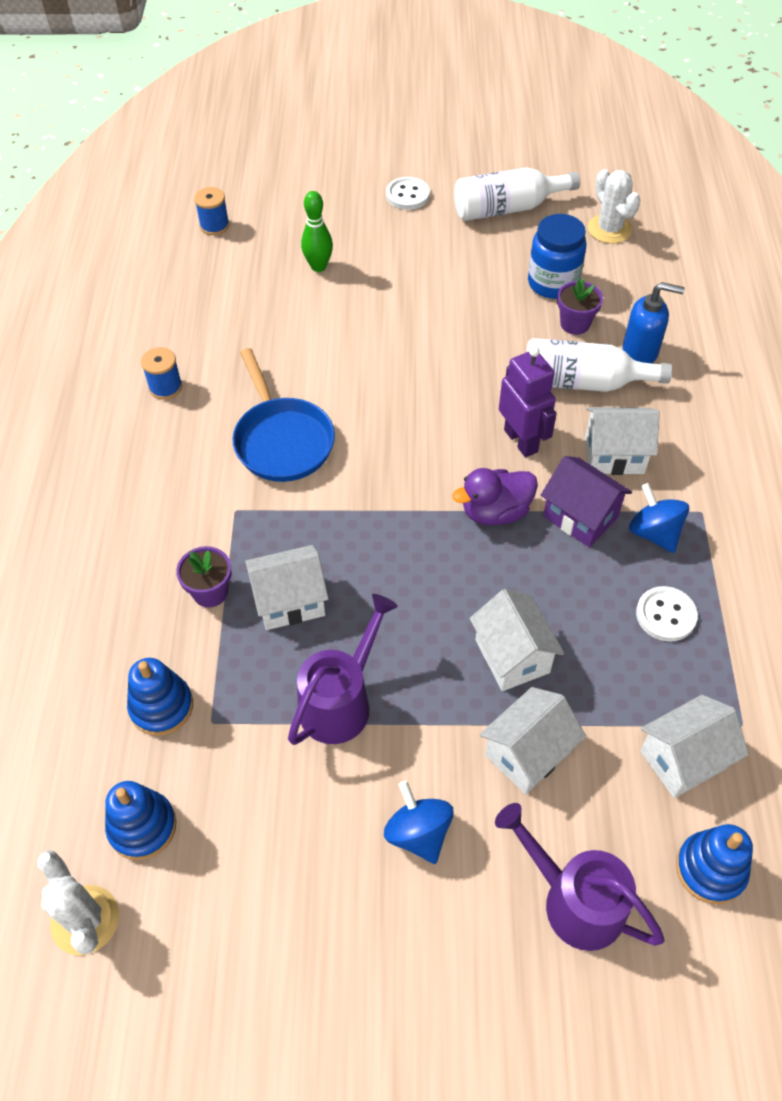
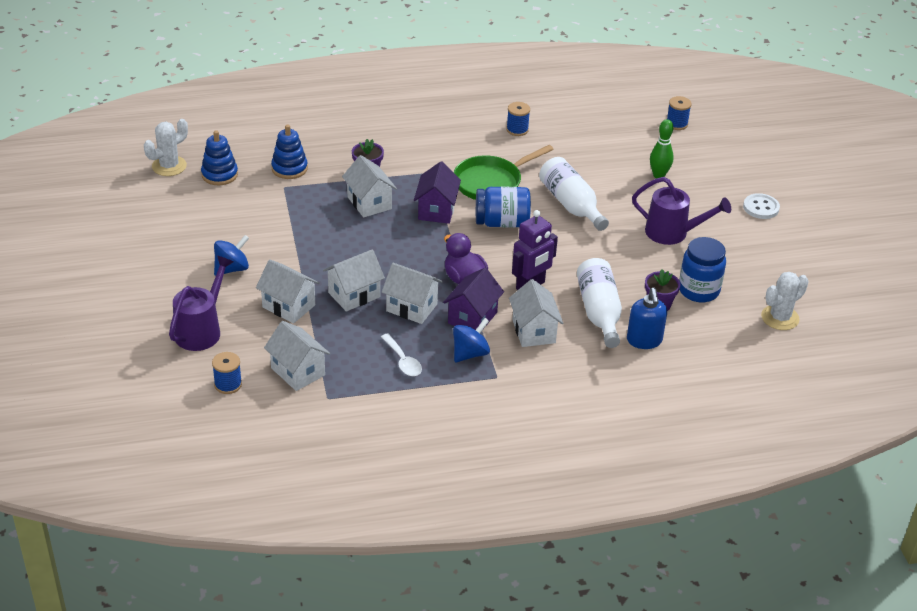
camera: 75 degrees right, 15 degrees down
(282, 440) = (491, 182): blue pan -> green pan
(331, 517) = (436, 210): none -> purple house
(341, 700) = (307, 231): purple watering can -> purple watering can (673, 233)
(378, 445) = (502, 222): none -> blue jar
(507, 208) = (774, 260): white bottle -> white bottle (571, 204)
(550, 585) = (411, 307): none -> white house
(665, 615) = (403, 361): white button -> white spoon
(710, 869) = (228, 384): blue stacking toy -> blue spool

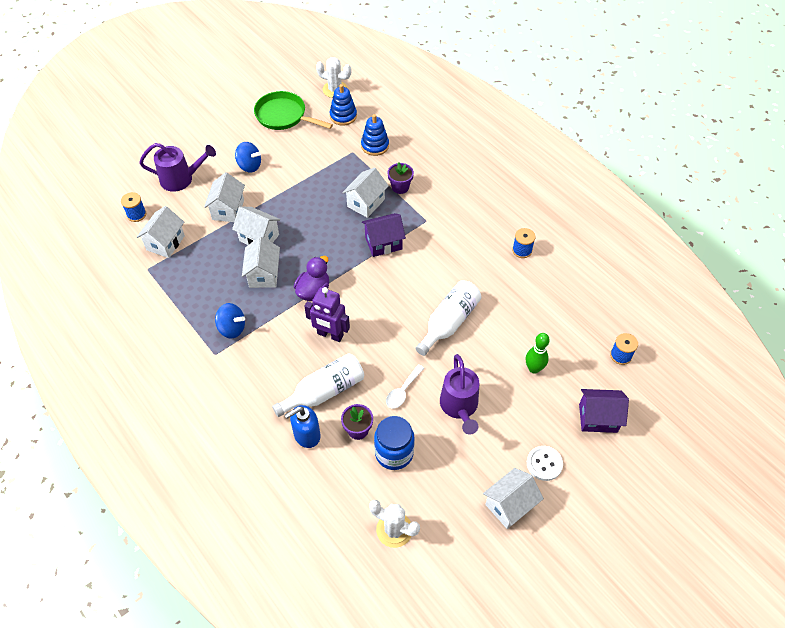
camera: 65 degrees right, 15 degrees up
(403, 361) = (204, 293): white spoon -> white spoon (402, 391)
(472, 318) = (272, 314): purple house -> purple house (598, 418)
(491, 182) = (441, 261): green pan -> green pan (284, 116)
(502, 222) = (395, 287): blue jar -> none
(533, 331) = (277, 357): white house -> white house (510, 505)

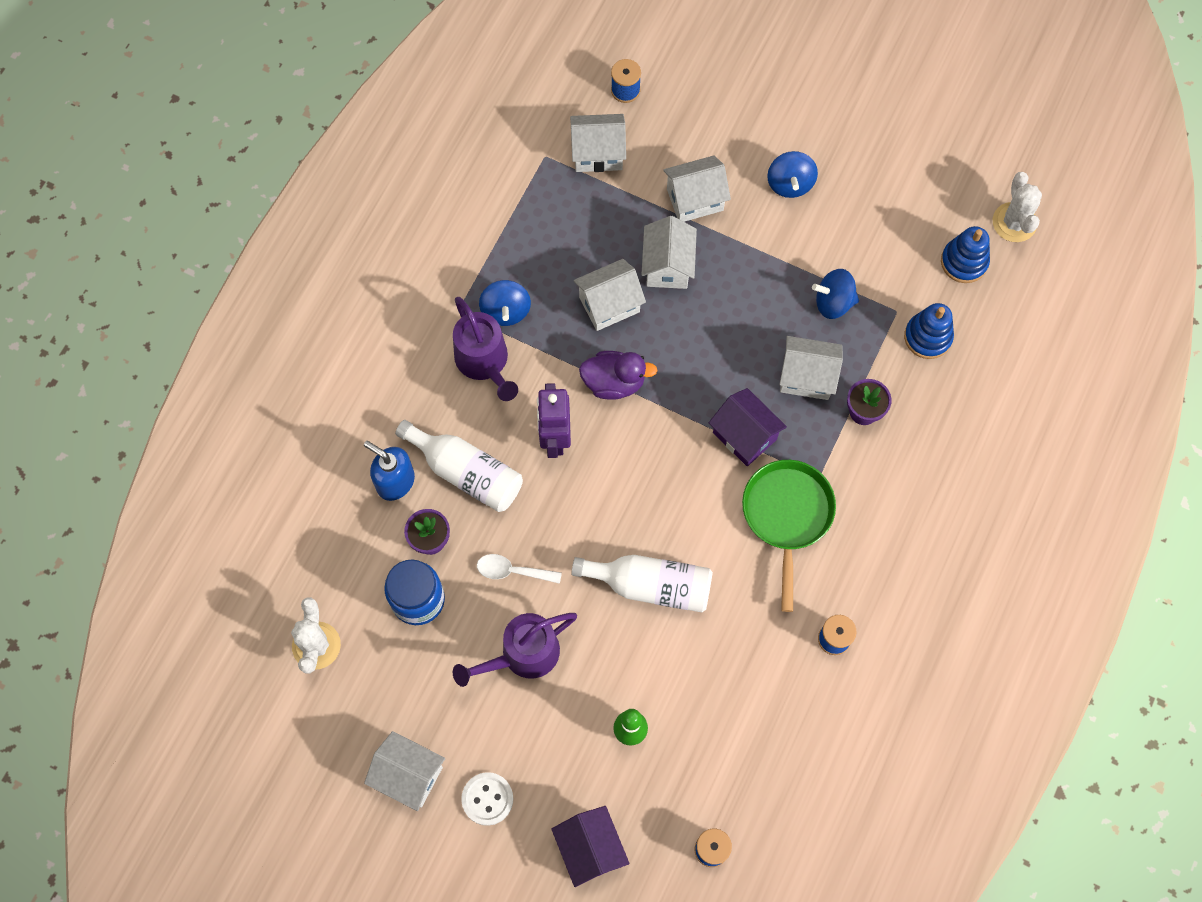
camera: 65 degrees right, 15 degrees up
(181, 179) = (717, 109): purple watering can -> purple watering can (485, 363)
(284, 116) = (914, 178): green pan -> green pan (787, 515)
(330, 175) = (833, 302): none -> blue spinning top

